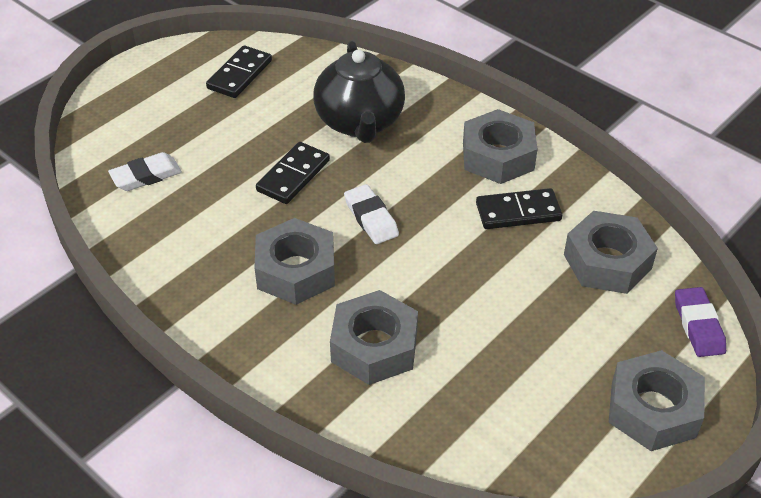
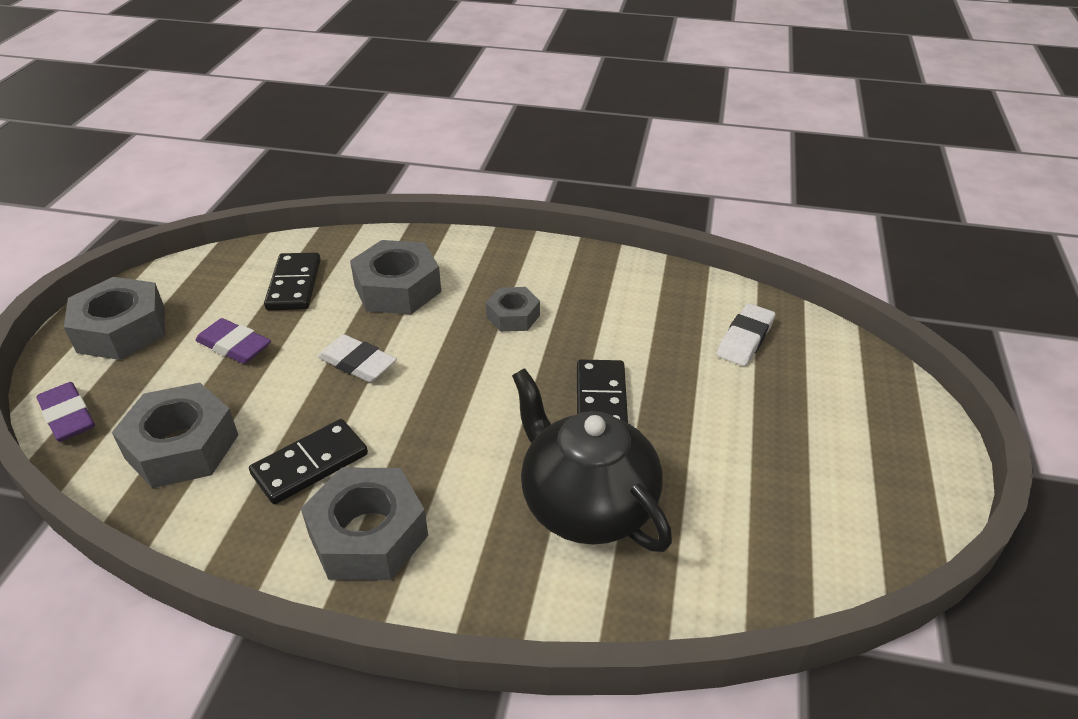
camera: 150 degrees right, 5 degrees down
(239, 74) = (810, 508): black domino -> black domino (294, 285)
(295, 270) = (513, 316): grey nut -> grey nut, size x0.58
(371, 218) = (478, 389): white eraser -> white eraser (357, 363)
(548, 342) = (234, 346): none -> purple eraser

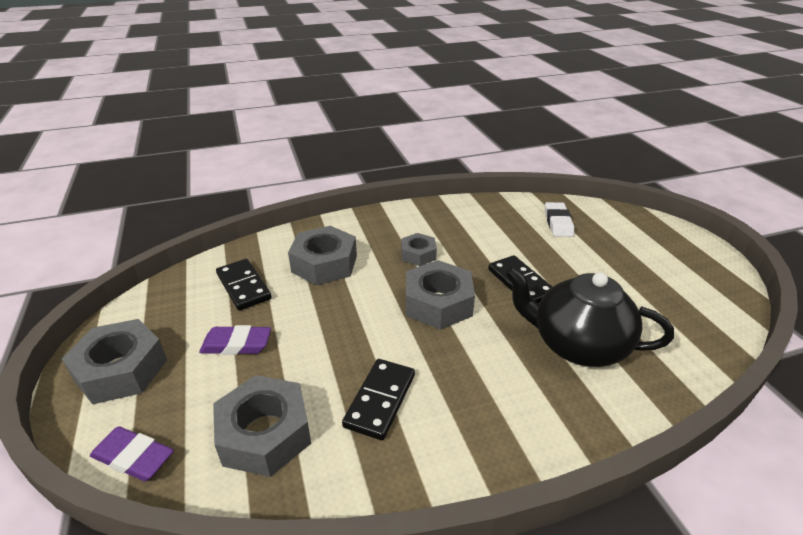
camera: 30 degrees left, 5 degrees down
(357, 363) = (345, 320): white eraser -> none
(368, 535) = (469, 427): grey nut -> grey nut (438, 303)

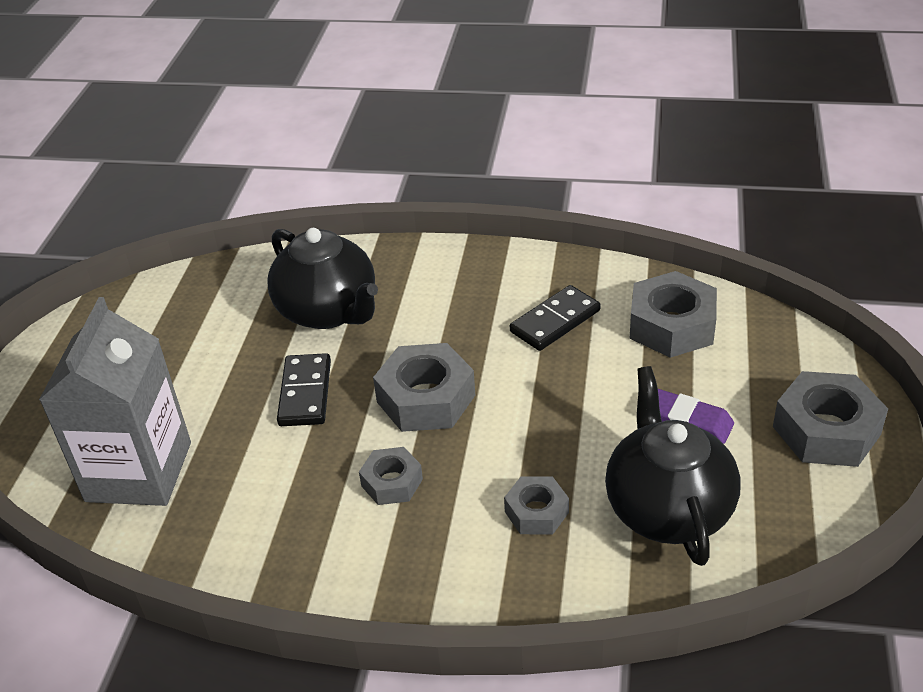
camera: 150 degrees left, 5 degrees up
(133, 457) = (794, 341): purple eraser -> none
(244, 286) = (667, 508): black domino -> black teapot
(324, 264) = (536, 512): grey nut -> grey nut, size x0.58
(558, 223) = (139, 471): white eraser -> grey carton

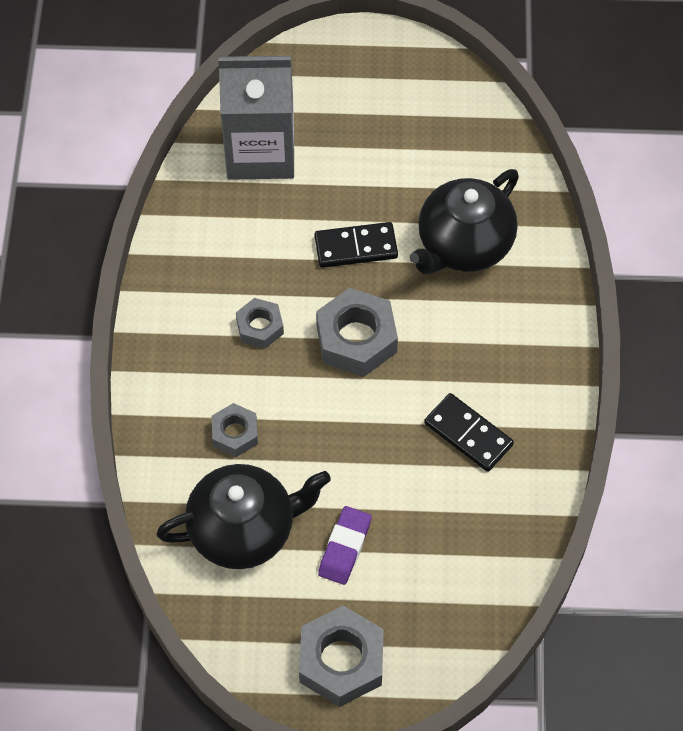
camera: 80 degrees right, 20 degrees up
(672, 325) = (472, 536): grey nut -> none

